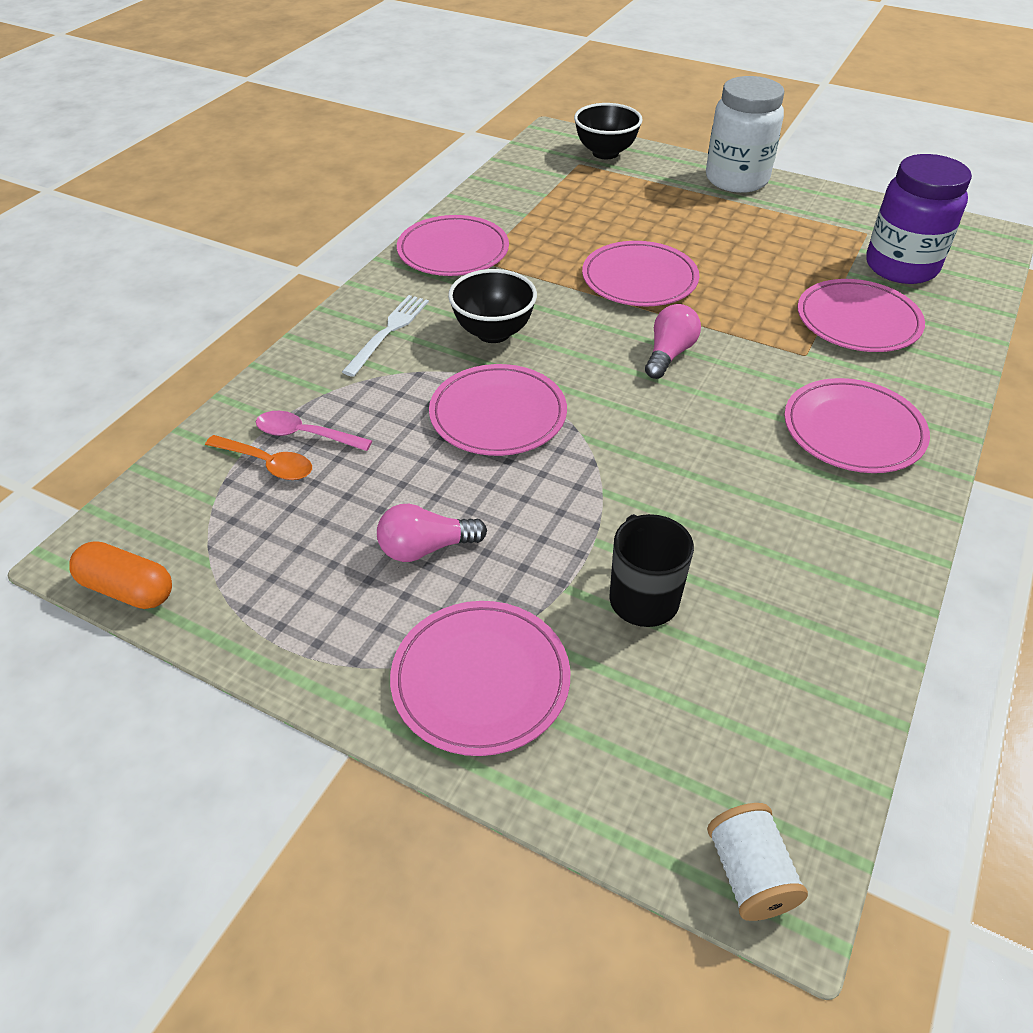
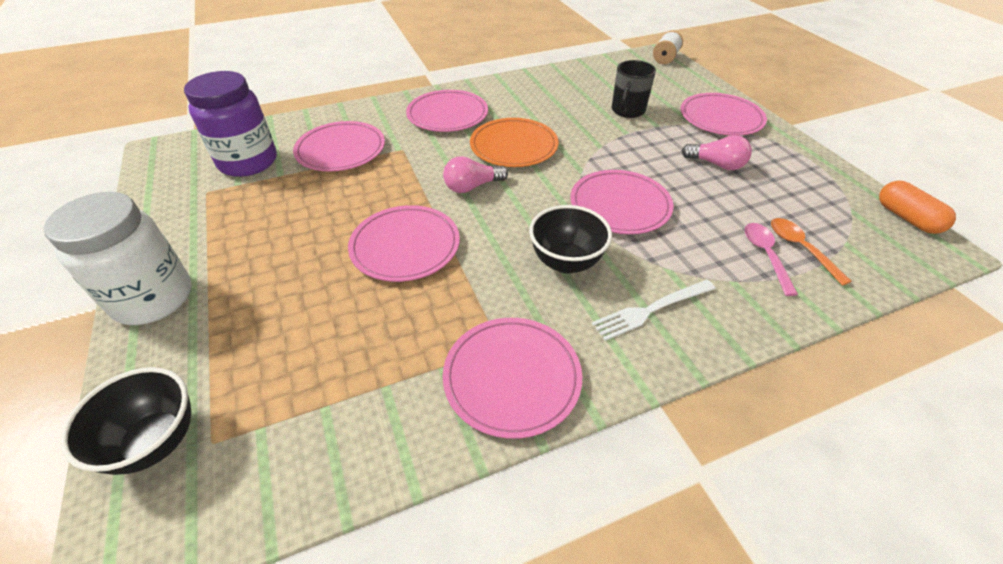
camera: 140 degrees left, 0 degrees up
(305, 435) = (765, 255): pink spoon -> pink spoon turned 150 degrees counterclockwise
(703, 428) = (513, 146): none -> orange plate

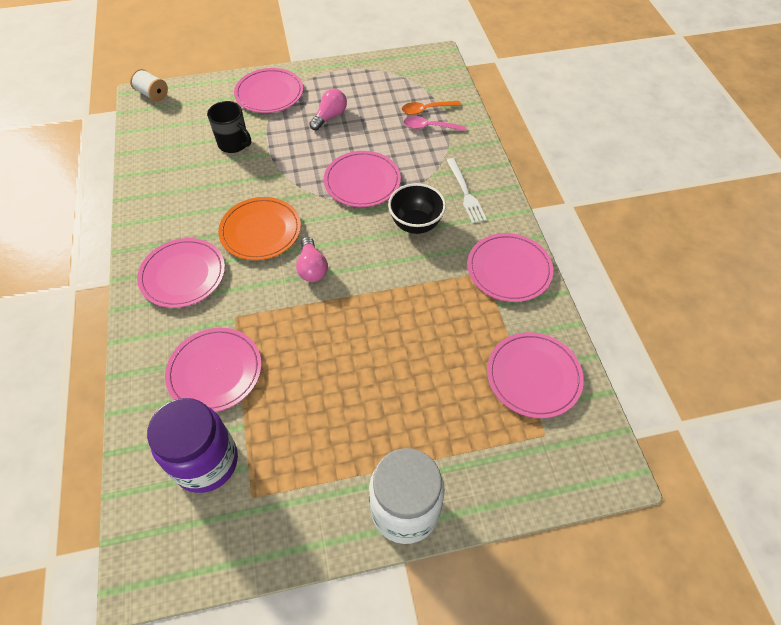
camera: 80 degrees left, 10 degrees up
(156, 442) = (543, 470): black bowl -> none
(405, 246) = (377, 320): pink plate -> pink plate (533, 376)
(906, 218) = (410, 56): orange capsule -> none

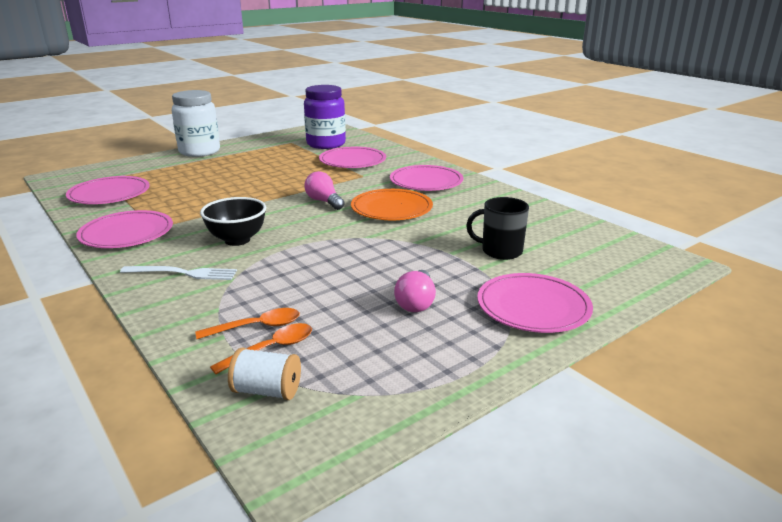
camera: 155 degrees right, 30 degrees down
(152, 94) = (672, 268): white spool -> white spool (267, 391)
(362, 181) = (318, 255): pink plate -> none
(429, 127) = (257, 327): pink spoon -> orange spoon
(465, 192) = (183, 273): white fork -> white fork turned 135 degrees clockwise

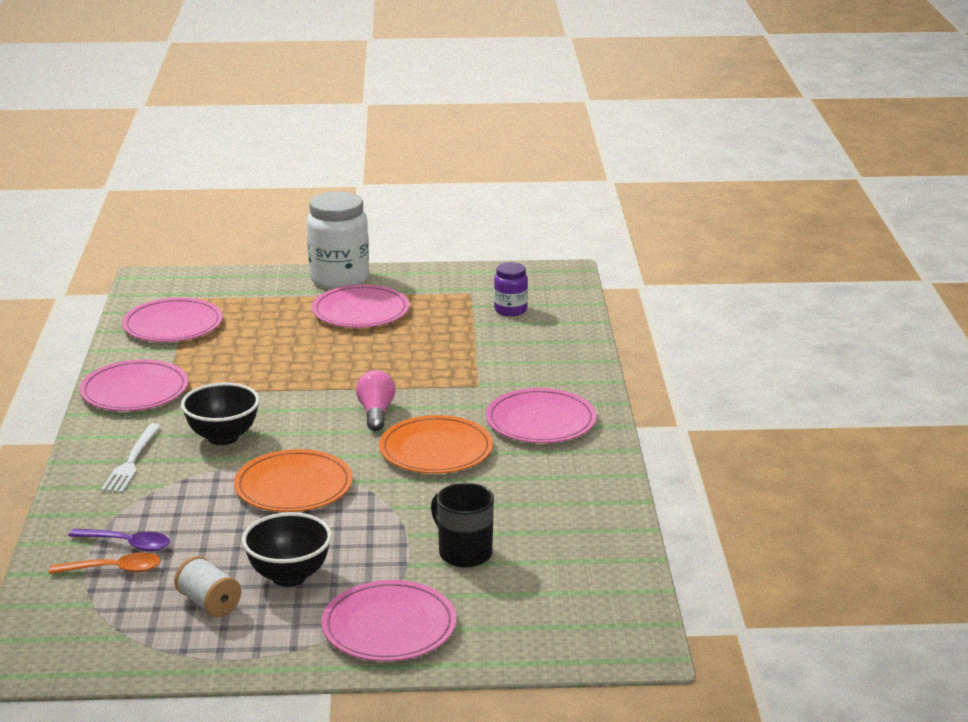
camera: 35 degrees right, 0 degrees up
(183, 273) = (132, 461): white fork -> white fork turned 60 degrees clockwise
(257, 327) = (127, 544): orange spoon -> purple spoon
(267, 391) = (69, 604): white spool -> white spool (209, 603)
(326, 144) = (510, 310): purple jar -> purple jar, size x0.53
(332, 251) = (293, 486): none -> orange plate
(352, 161) = (501, 354): pink plate -> pink plate (360, 311)
(416, 302) = (289, 576): pink light bulb -> black bowl

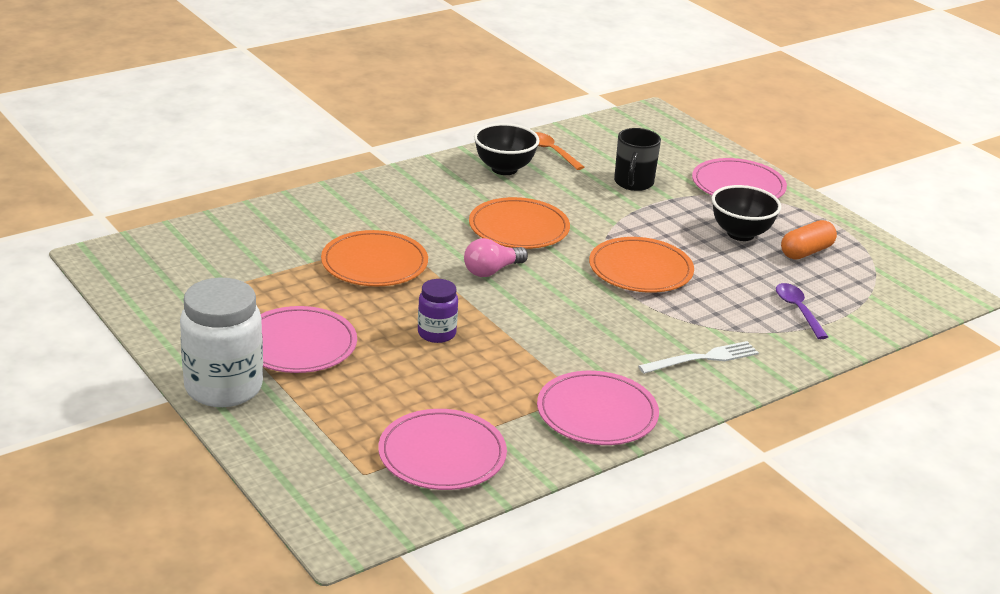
camera: 125 degrees left, 5 degrees up
(114, 570) = (829, 302): orange spoon -> orange spoon (551, 151)
(209, 603) = (806, 252): white spool -> orange capsule
(223, 437) = (614, 329): black bowl -> black bowl (504, 169)
(445, 366) = (374, 263): none -> orange plate
(510, 310) = (222, 262): purple jar -> purple jar (436, 333)
(541, 421) = (426, 198): pink plate -> none

